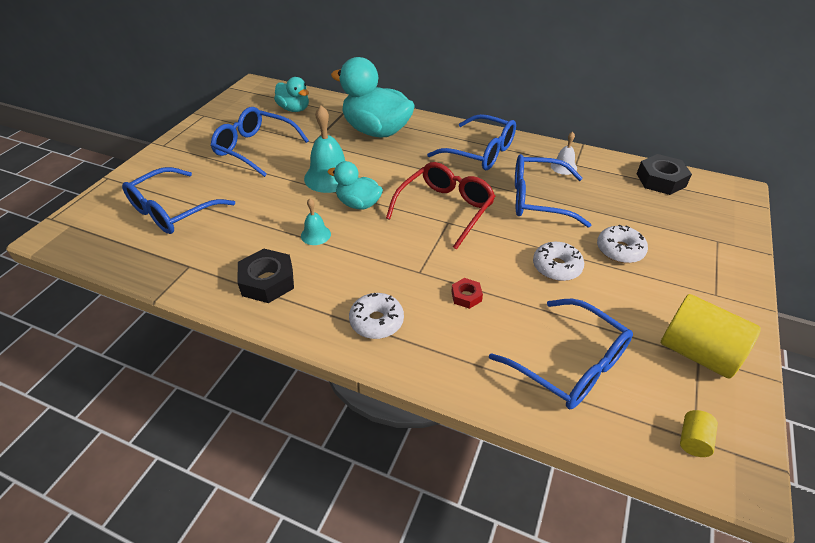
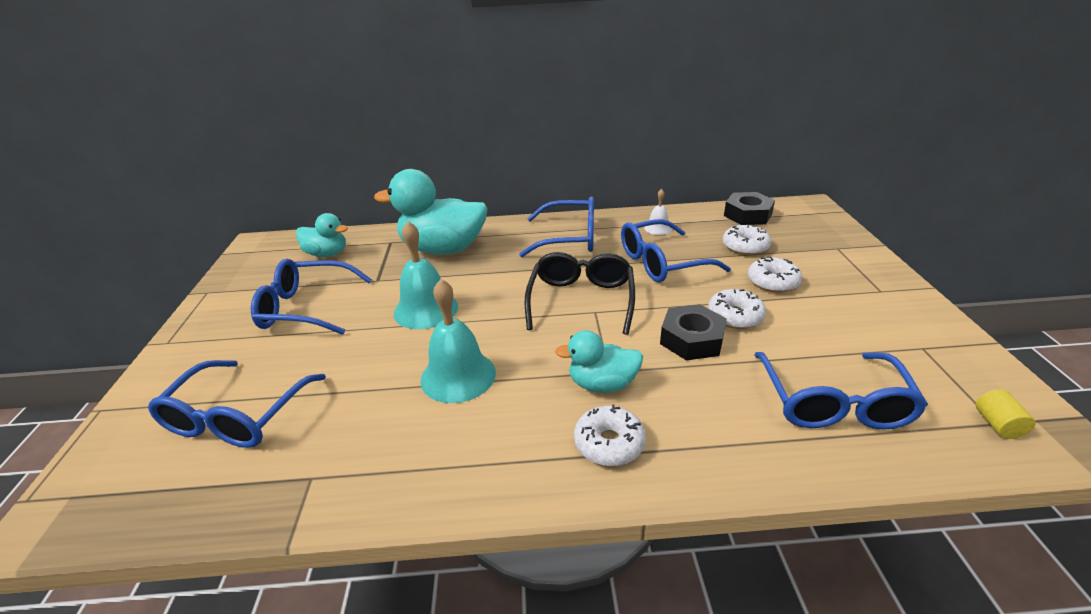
camera: 25 degrees left, 10 degrees down
(267, 281) = (438, 453): black nut -> black nut (692, 339)
(315, 235) = (458, 376): turquoise bell -> turquoise bell, size x1.91
(358, 204) = (483, 326): turquoise duck -> turquoise duck (602, 384)
(444, 209) = (581, 301): red glasses -> black glasses
(466, 296) = (678, 377): red nut -> none
(568, 364) = (832, 402): blue glasses -> blue glasses turned 75 degrees clockwise
(627, 210) = (745, 247): none -> white donut
(697, 352) = (918, 345): yellow cylinder -> none

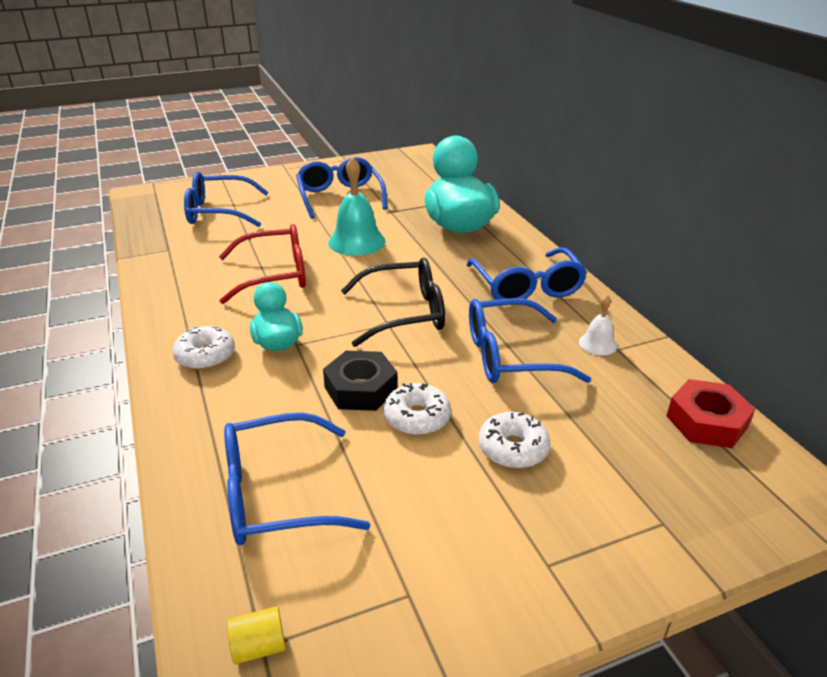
camera: 70 degrees right, 0 degrees up
(327, 254) = (419, 182): turquoise duck -> none
(458, 376) = (274, 275): turquoise bell -> red glasses
(662, 262) = (511, 355): blue glasses -> blue glasses turned 60 degrees counterclockwise
(745, 247) = (597, 421): white donut -> none
(747, 215) = (706, 421): black nut -> red nut

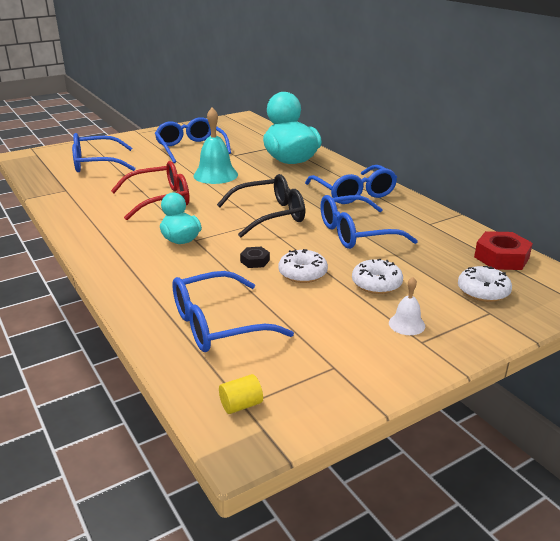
camera: 10 degrees left, 5 degrees down
(205, 356) = (127, 252): white donut -> white donut (483, 291)
(360, 389) = (255, 261): black nut -> black nut, size x0.54
(598, 344) = (415, 222): white bell -> white bell (406, 324)

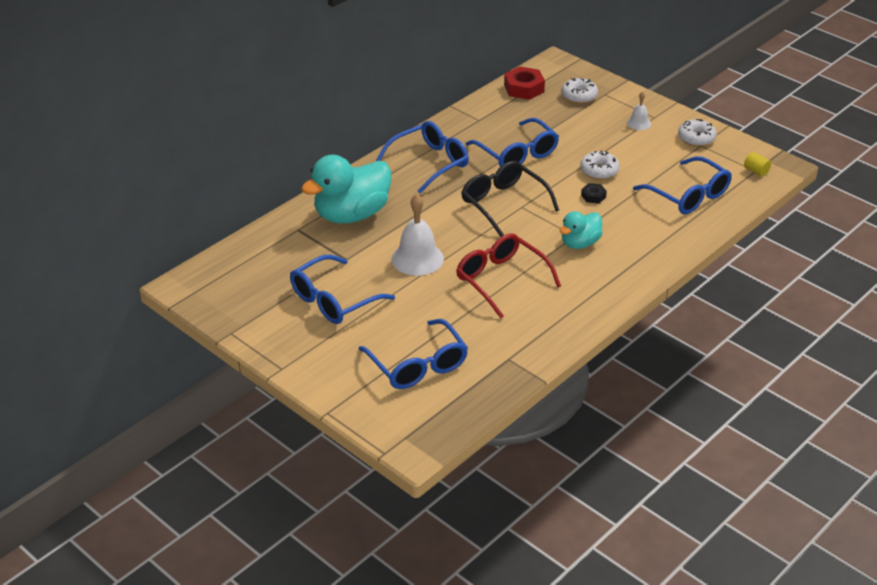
camera: 105 degrees left, 10 degrees up
(215, 175) = (417, 258): turquoise bell -> white bell
(376, 284) = (595, 138): white donut -> white donut (696, 138)

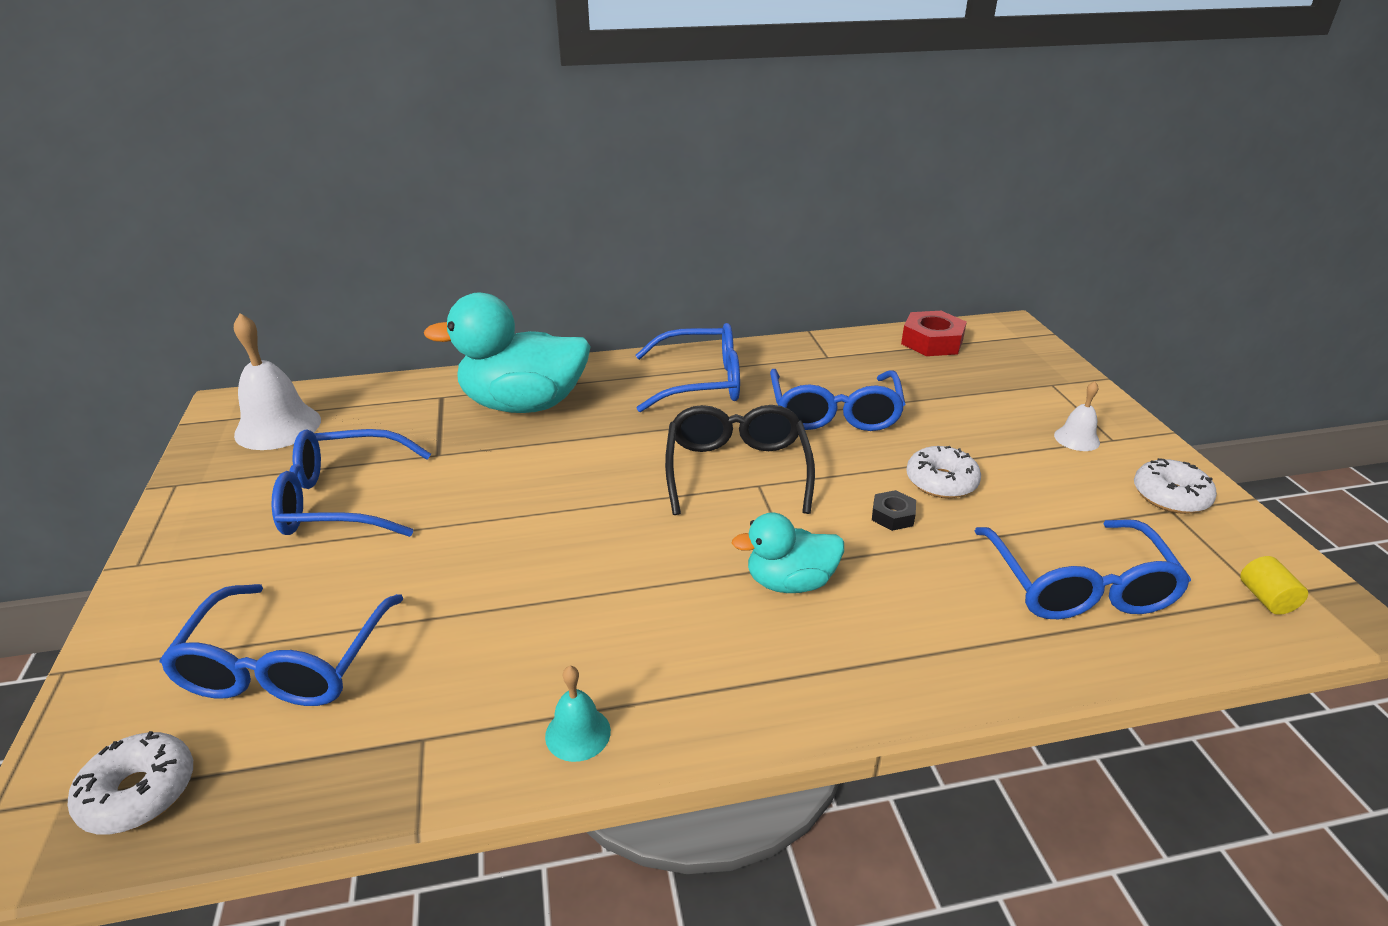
camera: 35 degrees right, 5 degrees down
(417, 258) = (522, 494): white bell -> white bell (278, 427)
(501, 280) = (593, 584): red glasses -> none
(561, 330) = (578, 733): none -> turquoise bell
(579, 96) = (1007, 374): white donut -> white donut (139, 792)

